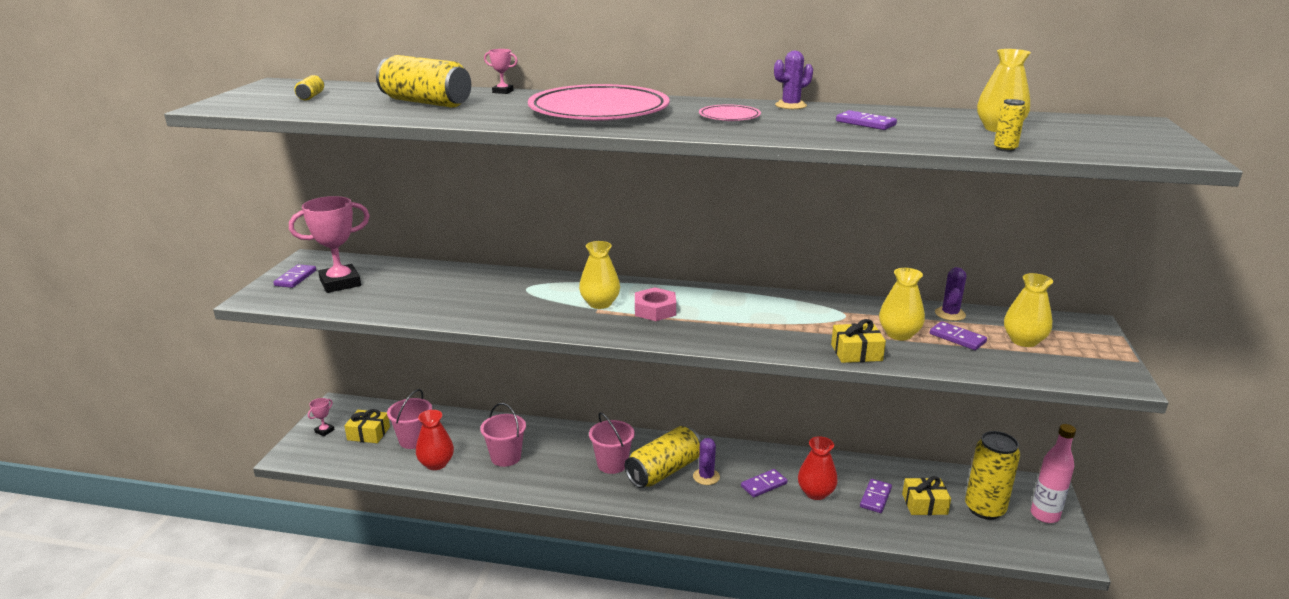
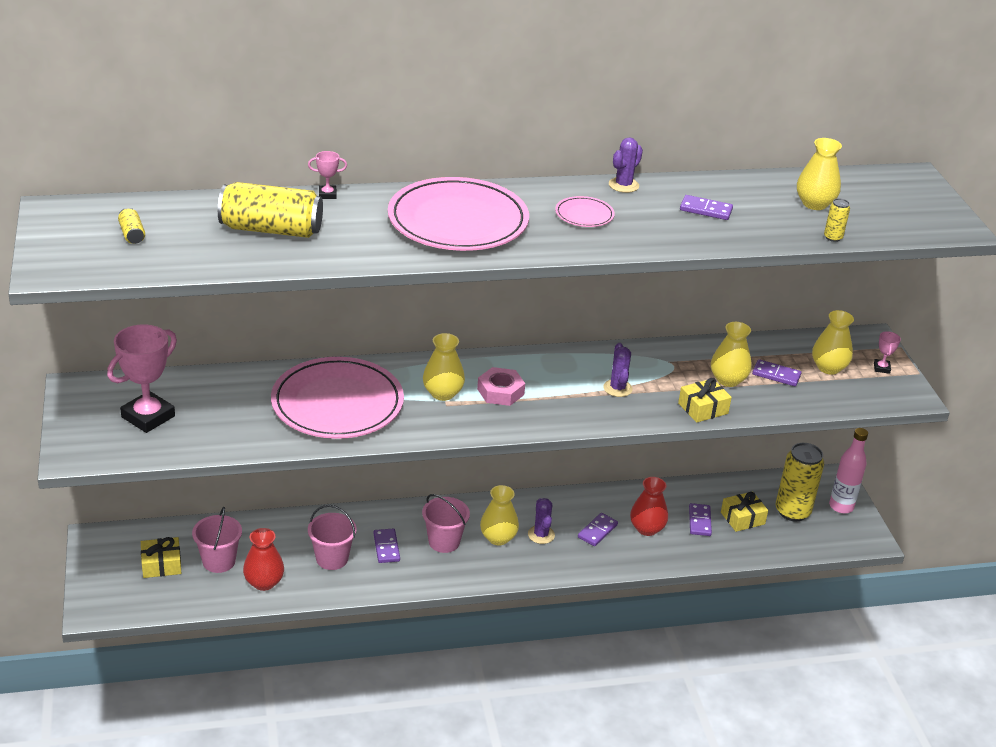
camera: 25 degrees left, 10 degrees up
(295, 278) = (89, 419): purple domino -> purple domino (386, 547)
(324, 431) = (108, 573): pink trophy -> pink trophy (881, 368)
(500, 297) = (337, 404): none -> pink plate
(664, 471) = (498, 538): yellow can -> yellow vase
(950, 314) = (759, 347): purple cactus -> purple cactus (617, 388)

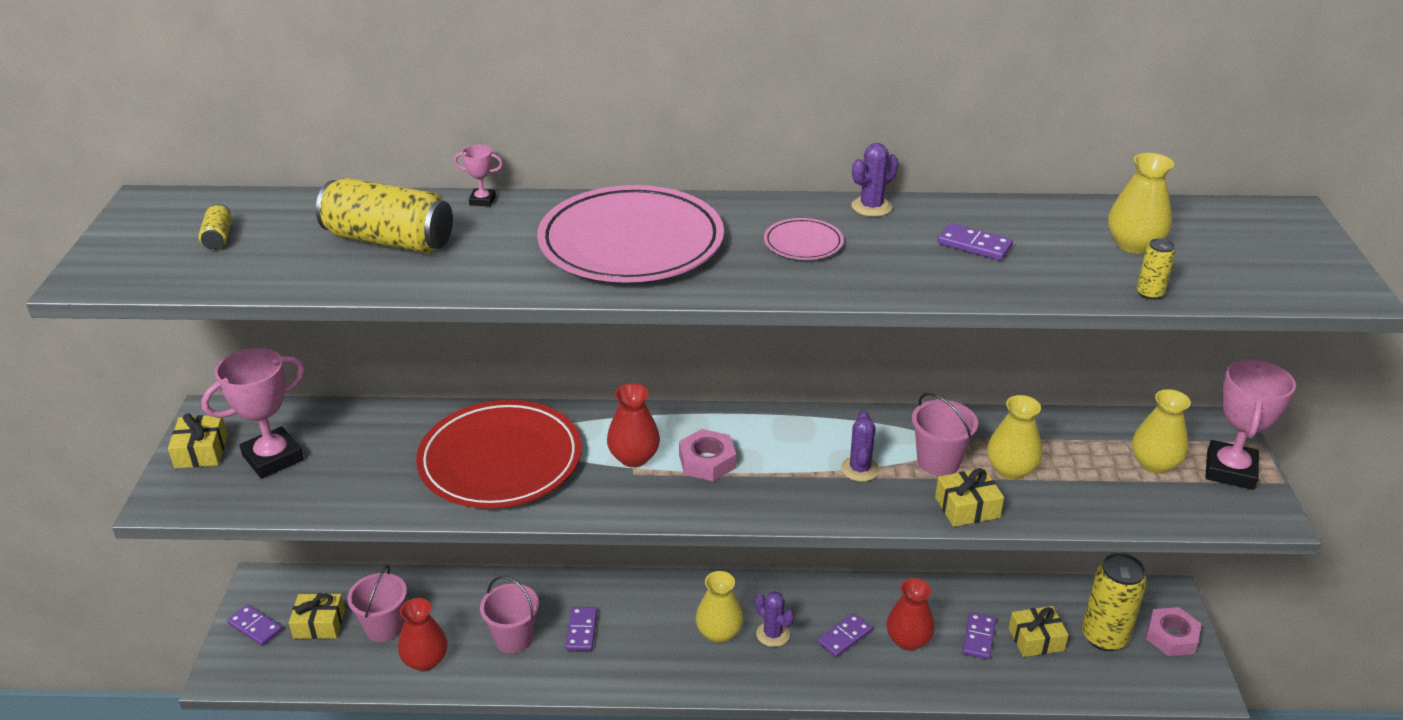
camera: 15 degrees right, 0 degrees up
(83, 416) = (201, 451): none -> yellow gift
(337, 404) = (500, 460): pink plate -> red plate
(442, 393) = (634, 457): yellow vase -> red vase
(444, 542) = (652, 630): pink bucket -> pink bucket (938, 461)
(541, 535) = (773, 634): purple cactus -> purple cactus turned 45 degrees counterclockwise
(776, 375) = (1079, 468): purple domino -> purple domino (255, 627)
(841, 506) = (1171, 636): pink bottle -> pink nut
(881, 368) = (1230, 470): pink trophy -> pink trophy, size x2.26

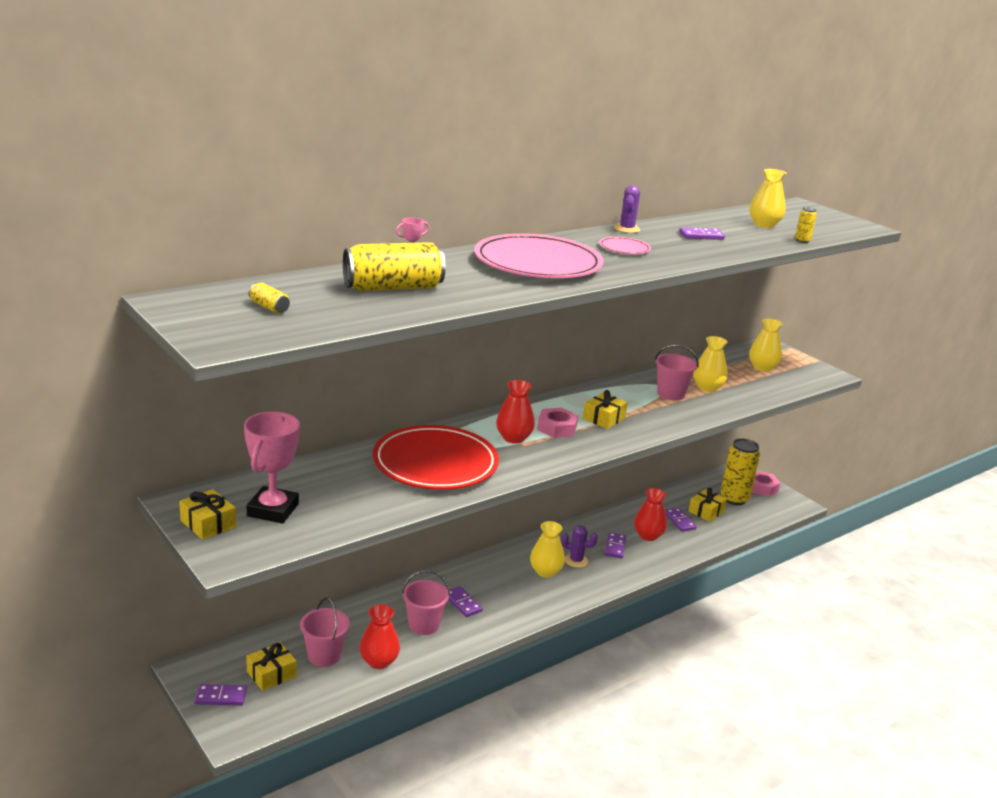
camera: 40 degrees left, 10 degrees down
(859, 469) = (639, 408): purple cactus -> none
(967, 507) = (710, 409): yellow gift -> yellow gift (604, 418)
(1230, 470) = (794, 362): pink trophy -> none

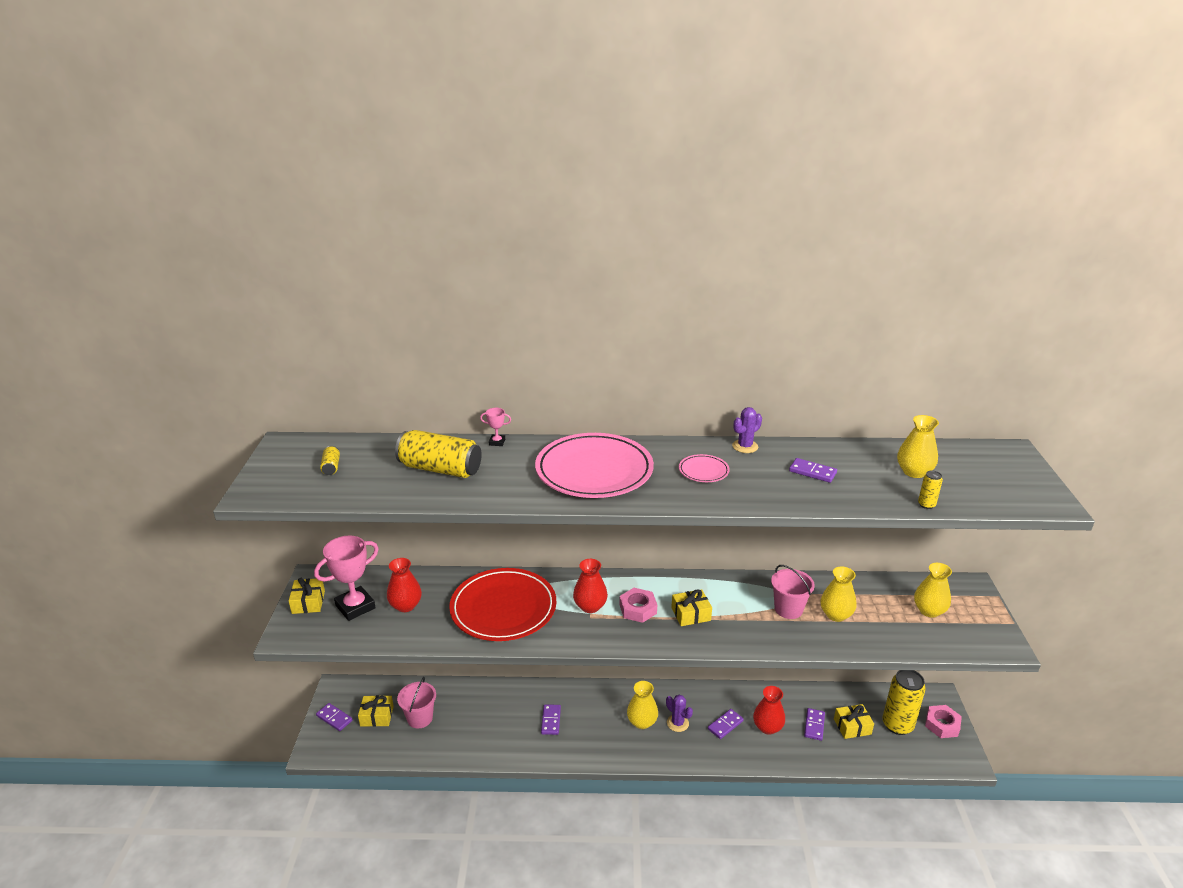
camera: 40 degrees right, 5 degrees up
(379, 661) = (448, 741): red vase -> red vase (405, 605)
(423, 625) = (506, 726): pink bucket -> none

